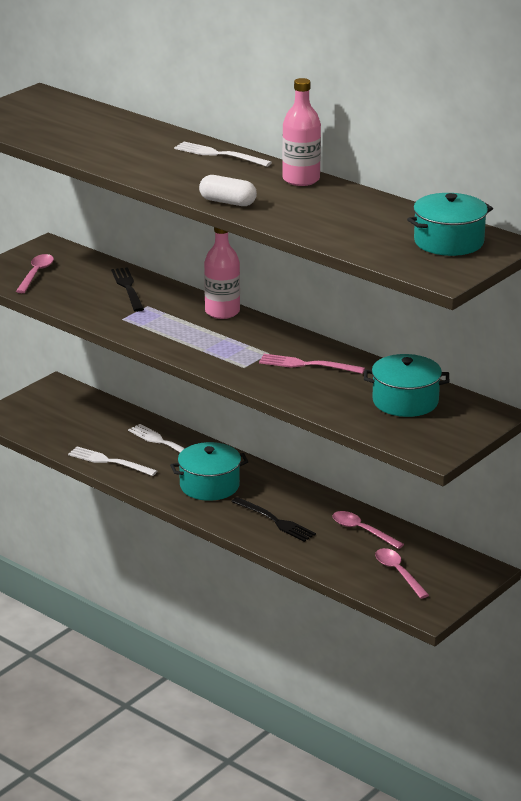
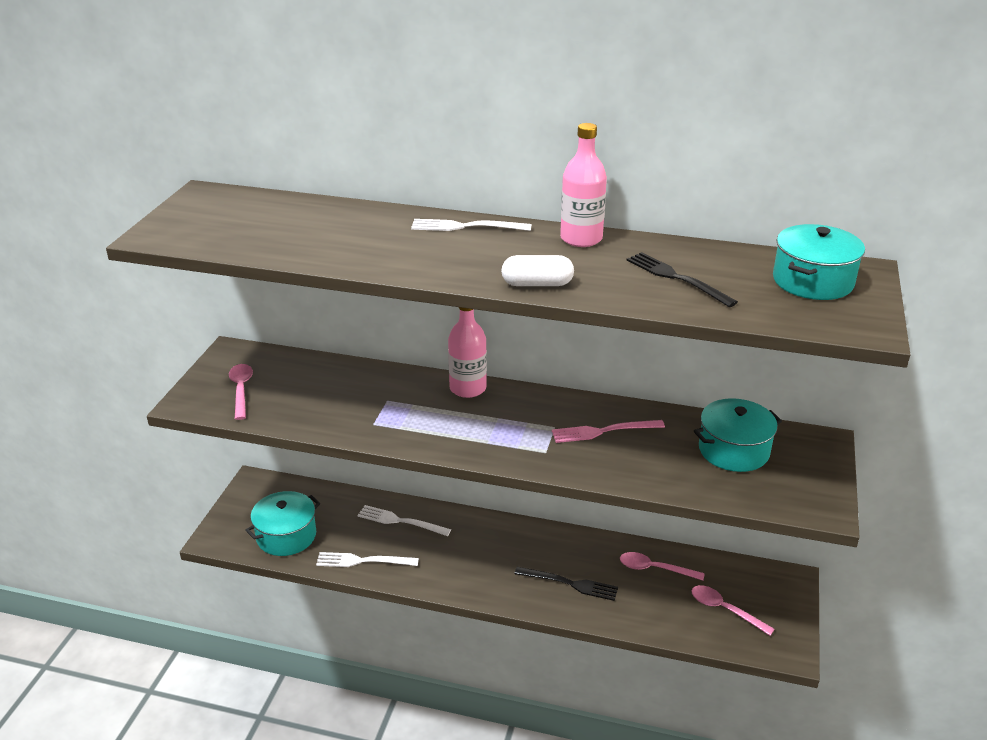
camera: 25 degrees left, 5 degrees up
(127, 287) = (350, 383): black fork -> black fork (675, 278)
(209, 485) = (479, 560): turquoise pot -> turquoise pot (286, 536)

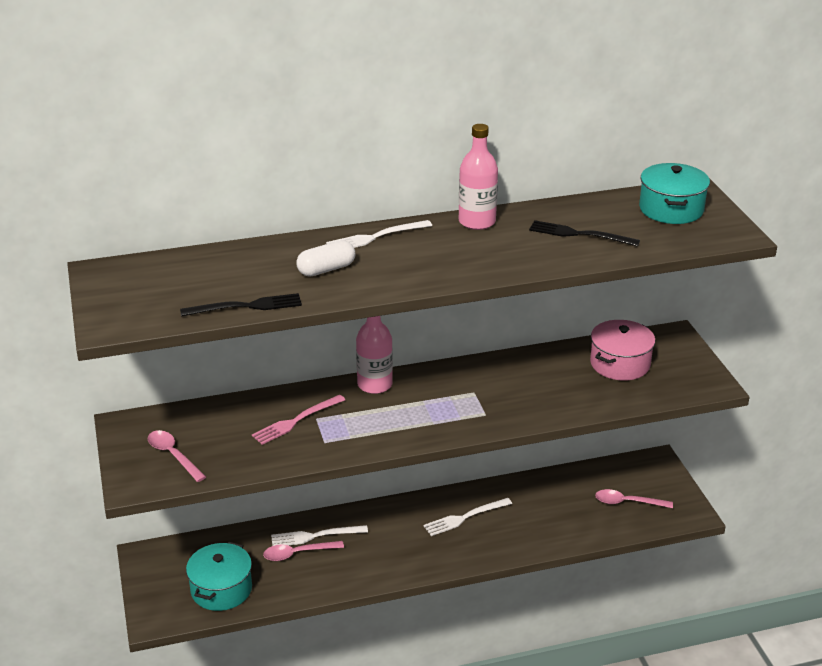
camera: 30 degrees left, 0 degrees up
(362, 561) = (311, 582): white fork -> white fork (464, 518)
(537, 284) = (485, 269): white capsule -> white capsule (326, 269)
(571, 584) = (499, 530): black fork -> black fork (247, 306)
(602, 431) = (514, 383): pink fork -> pink fork (295, 421)
(654, 569) = (553, 492): pink spoon -> pink spoon (297, 553)
(733, 450) = (620, 364): turquoise pot -> pink pot

